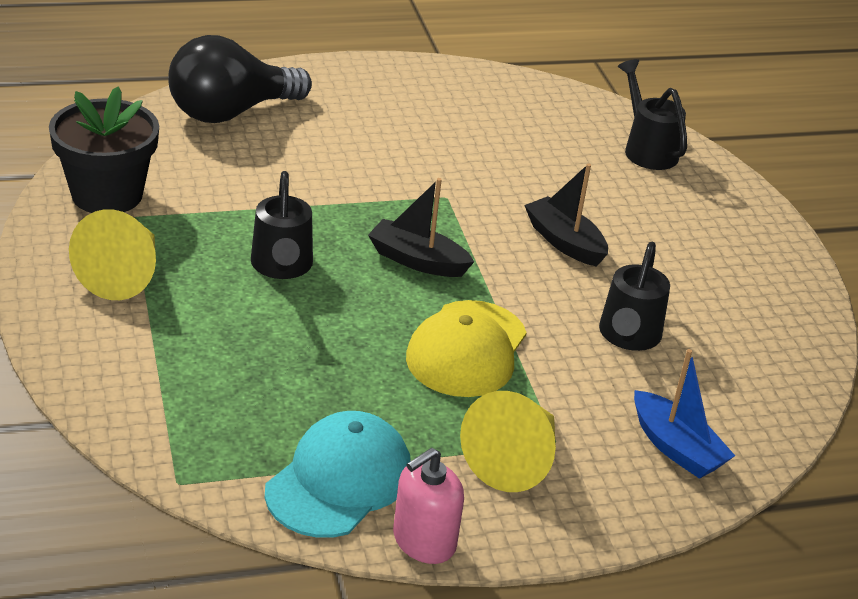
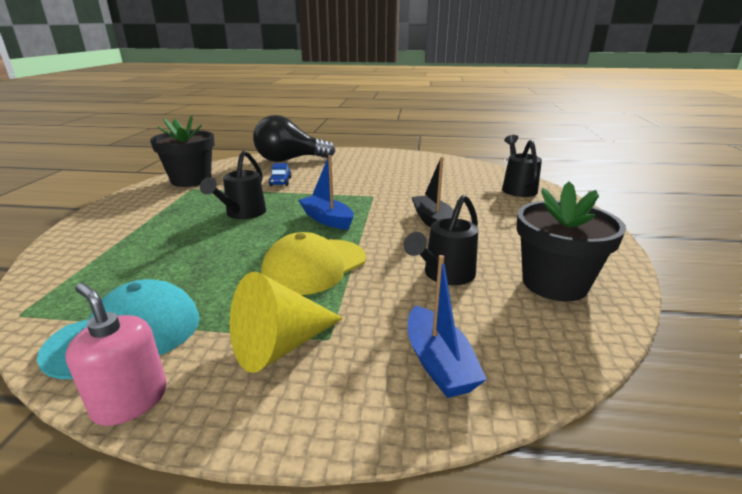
camera: 25 degrees right, 10 degrees down
(124, 275) = (153, 208): yellow cone -> none
(270, 179) = (280, 182): none -> blue car
(417, 260) = (327, 219): black boat -> blue boat
(424, 541) = (130, 401): pink soap dispenser -> pink soap dispenser turned 60 degrees clockwise
(749, 329) = (554, 283): none -> black flower pot

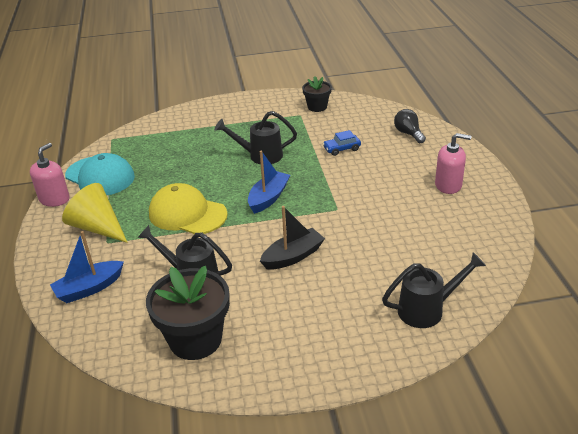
camera: 75 degrees right, 10 degrees up
(191, 180) = (317, 107): black flower pot -> black flower pot, size x0.56
(289, 160) = (408, 133): black light bulb -> black light bulb, size x0.48
(373, 161) = (448, 185): none -> pink soap dispenser

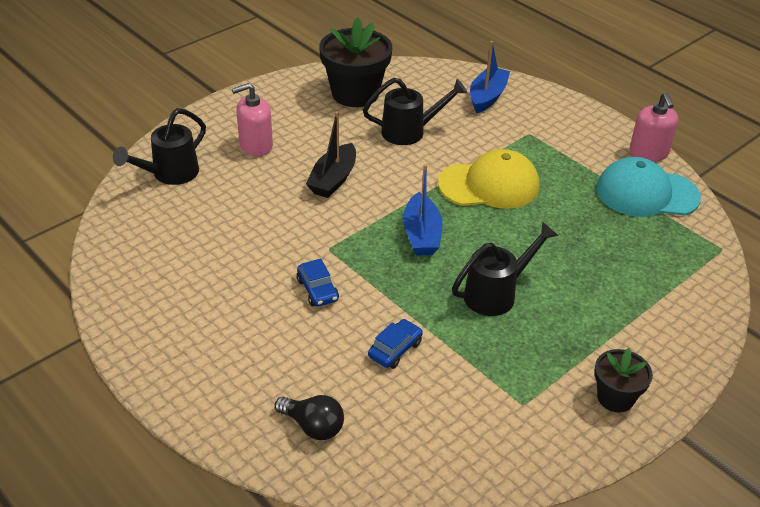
camera: 145 degrees right, 5 degrees up
(97, 227) = (559, 142): yellow cone -> none
(317, 107) = (513, 437): black flower pot -> black flower pot (615, 397)
(363, 188) = (317, 290): none -> blue car
(448, 185) = (204, 336): pink soap dispenser -> pink soap dispenser (256, 145)

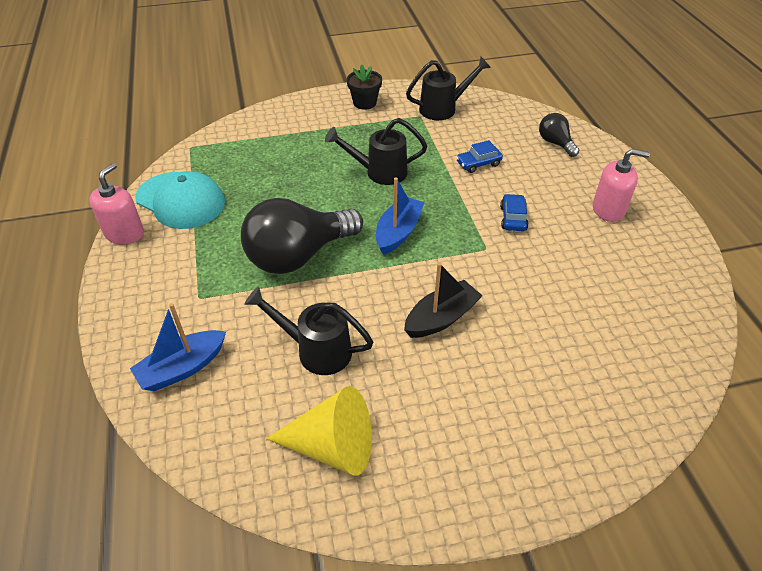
camera: 150 degrees left, 5 degrees up
(170, 174) = (623, 396): black watering can -> black watering can (443, 108)
(256, 145) = (506, 402): pink soap dispenser -> pink soap dispenser (608, 209)
(355, 93) = (332, 446): black flower pot -> yellow cone
(489, 185) = (298, 255): yellow cap -> black light bulb

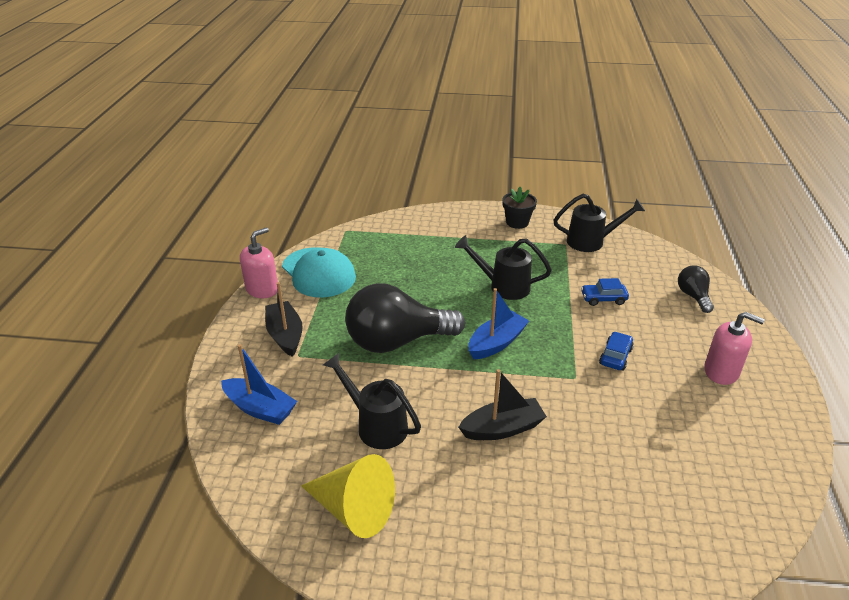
camera: 20 degrees right, 10 degrees down
(174, 279) = (285, 335): none -> black boat
(182, 368) = (260, 408): blue boat -> blue boat turned 135 degrees counterclockwise

